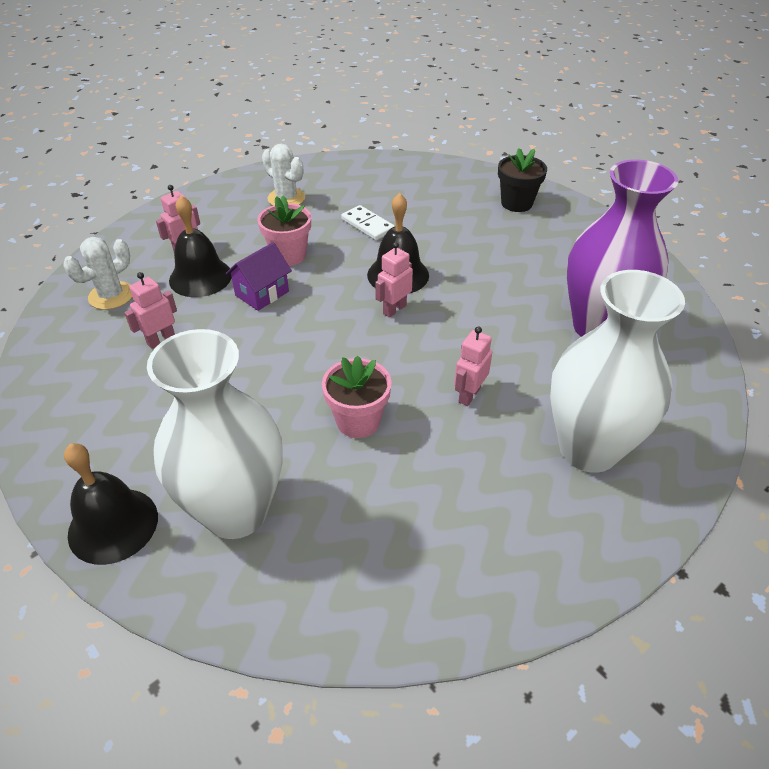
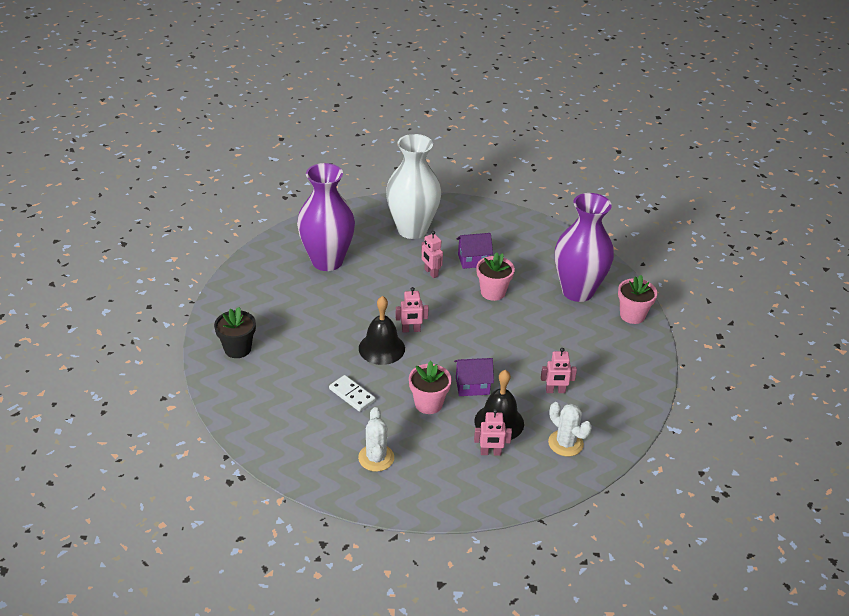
camera: 140 degrees left, 5 degrees down
(111, 296) = (565, 443): white cactus -> white cactus turned 60 degrees clockwise
(113, 525) = (632, 315): black bell -> pink flower pot
(236, 511) = (577, 291): white vase -> purple vase
(368, 225) = (352, 395): white domino -> white domino turned 45 degrees counterclockwise
(443, 457) = (473, 260): none -> purple house
(469, 395) = (431, 273): pink robot -> pink robot turned 75 degrees clockwise

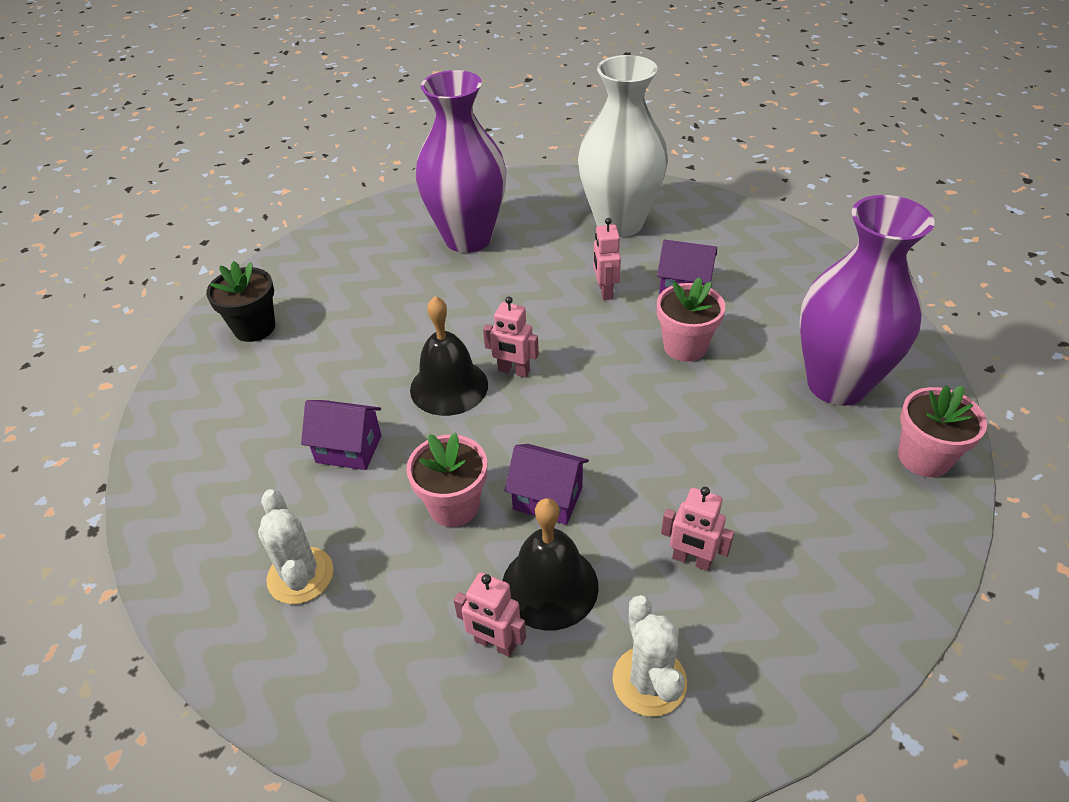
camera: 30 degrees right, 5 degrees up
(352, 395) = (349, 449): white domino -> purple house
(376, 458) = (300, 575): white cactus -> white cactus turned 45 degrees counterclockwise

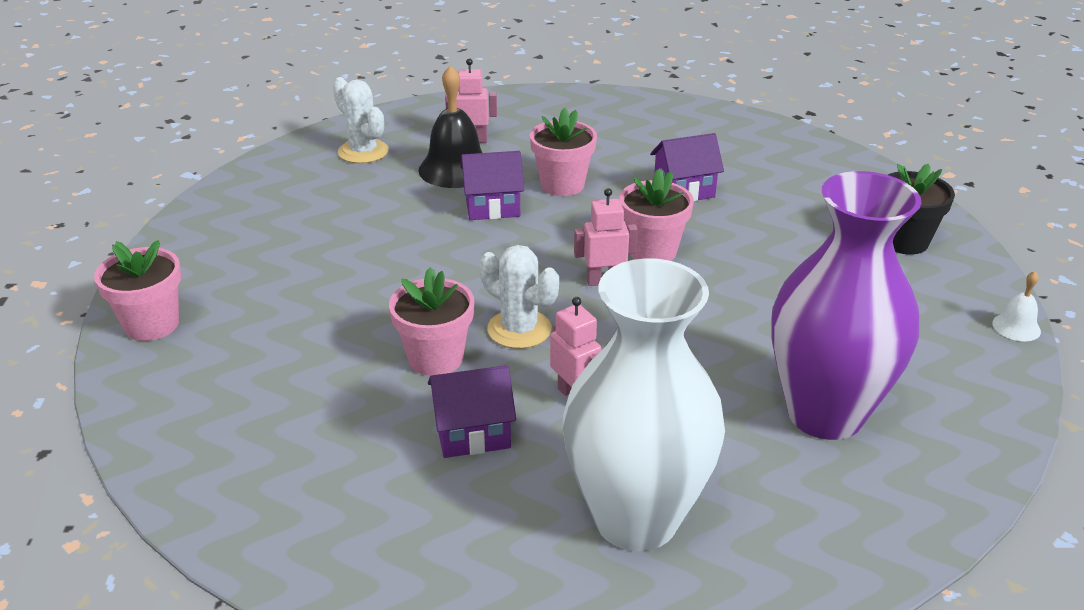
camera: 150 degrees right, 10 degrees down
(291, 248) = (1016, 327): none -> white bell
(300, 575) = (629, 132): white cactus -> white cactus (519, 329)
(449, 387) = (652, 251): black bell -> pink flower pot
(691, 560) = (357, 205): pink robot -> none
(837, 384) = (245, 369): purple vase -> none

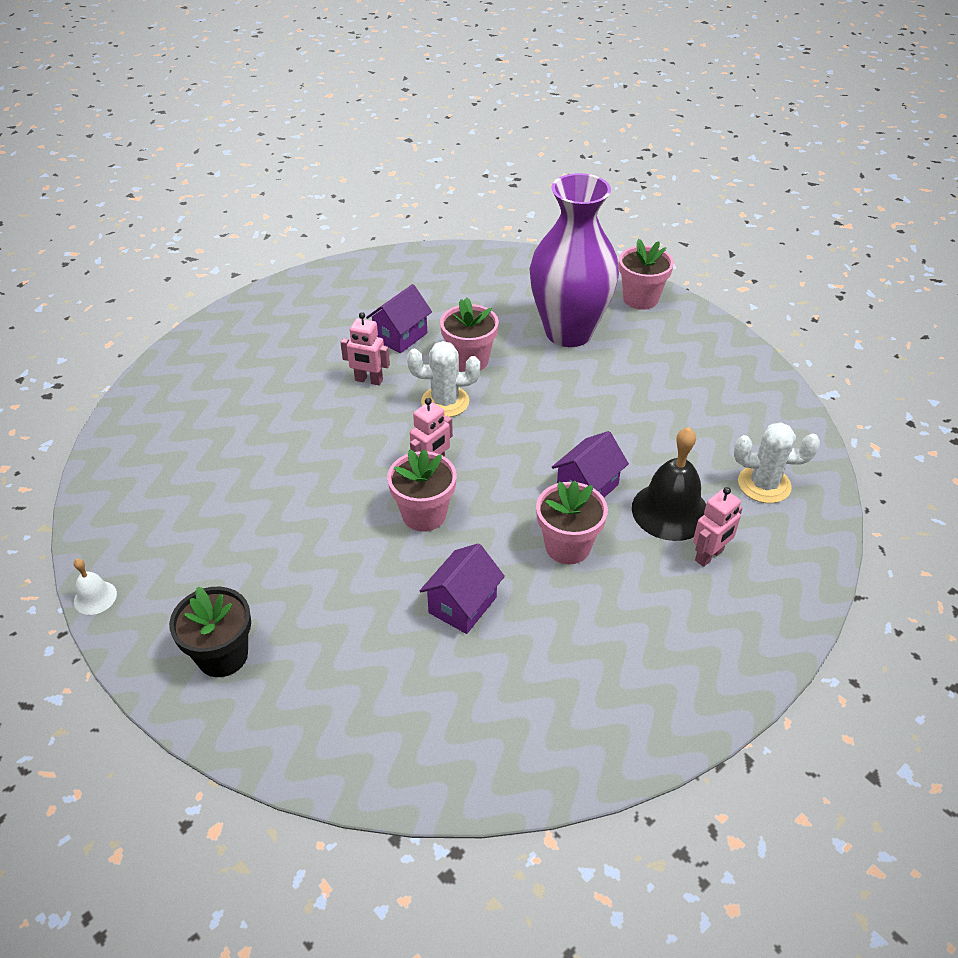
camera: 140 degrees right, 10 degrees up
(636, 519) = (281, 341): white vase -> none
(825, 414) = (213, 445): purple vase -> purple vase (568, 332)

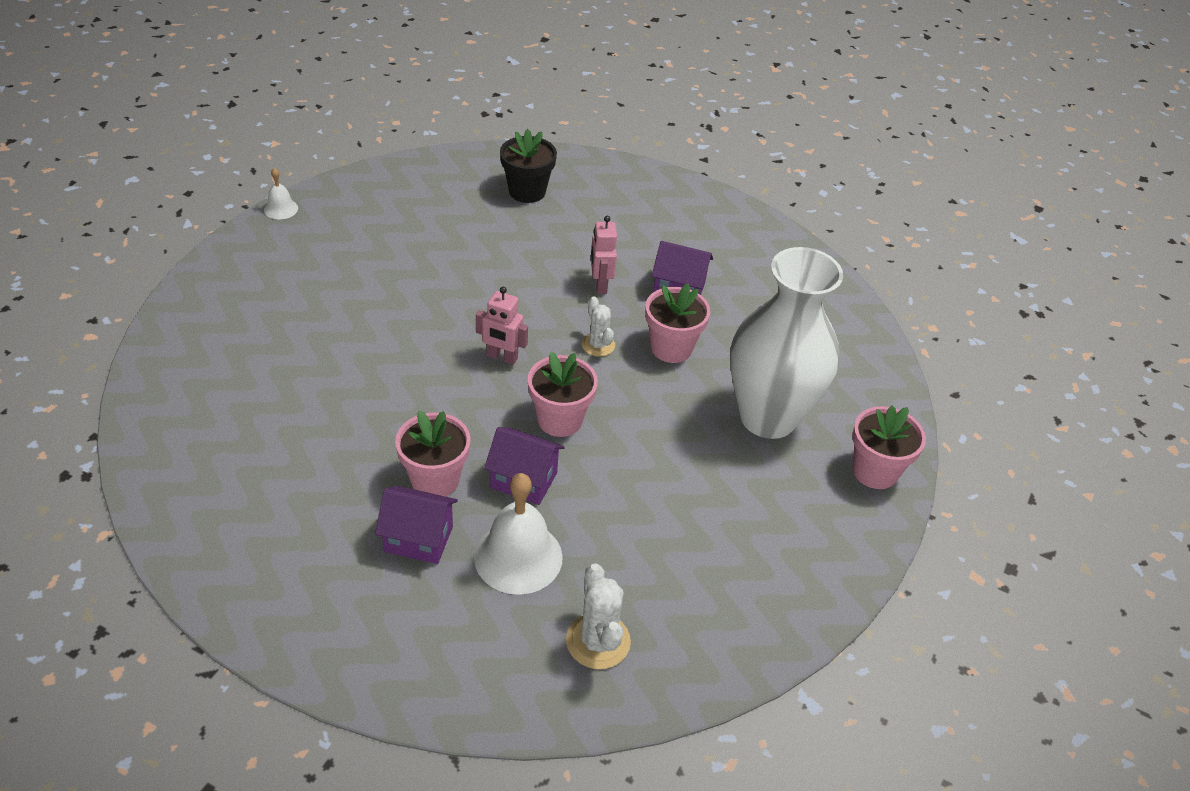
camera: 65 degrees right, 0 degrees up
(222, 655) = (243, 290): black flower pot -> black flower pot (527, 191)
(424, 514) = (437, 367): pink flower pot -> pink flower pot (560, 420)
(445, 402) = (598, 345): white cactus -> white cactus, size x0.66
(462, 605) = (336, 419): purple house -> purple house (418, 539)
(568, 332) = (768, 417): purple vase -> white vase
(670, 511) = (518, 557): black bell -> white bell
(709, 556) = (464, 602): pink robot -> none

